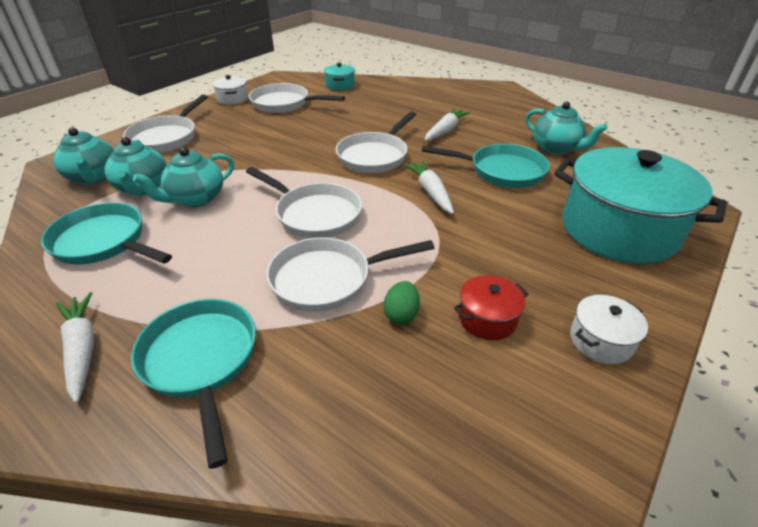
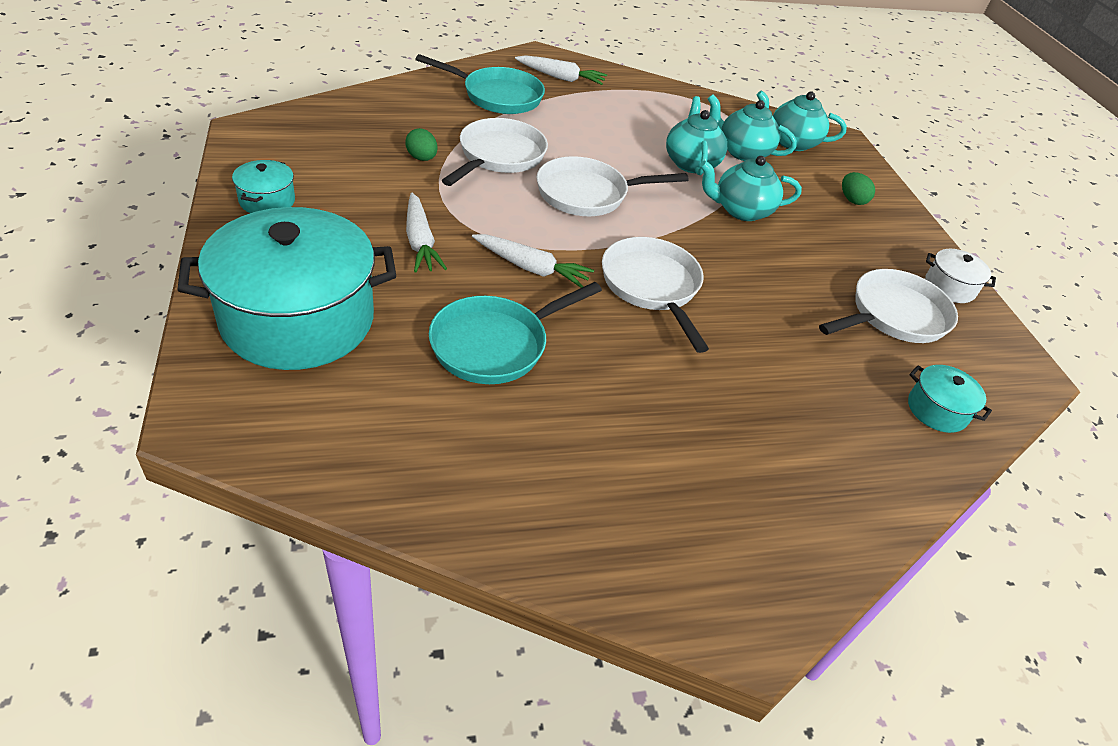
camera: 125 degrees right, 5 degrees up
(103, 242) = (670, 114): turquoise pan -> none
(166, 137) = (852, 200): white pan -> green egg
(445, 131) = (650, 387): white carrot -> white carrot (420, 241)
(487, 319) = (361, 180): red pot -> none
(556, 148) = (470, 445): turquoise teapot -> turquoise teapot (741, 210)
(601, 340) = (267, 201): white pot -> turquoise pot

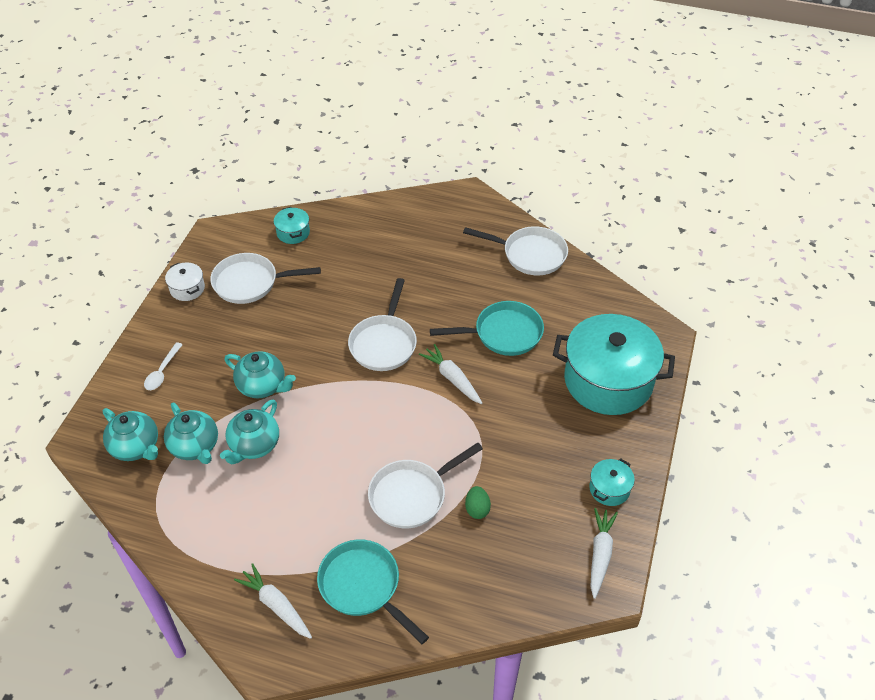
camera: 145 degrees left, 5 degrees up
(420, 241) = (514, 420): white carrot -> white carrot (600, 554)
(587, 194) = (368, 433): white pan -> white pan (530, 254)
(852, 200) = (162, 372): green egg -> white spoon

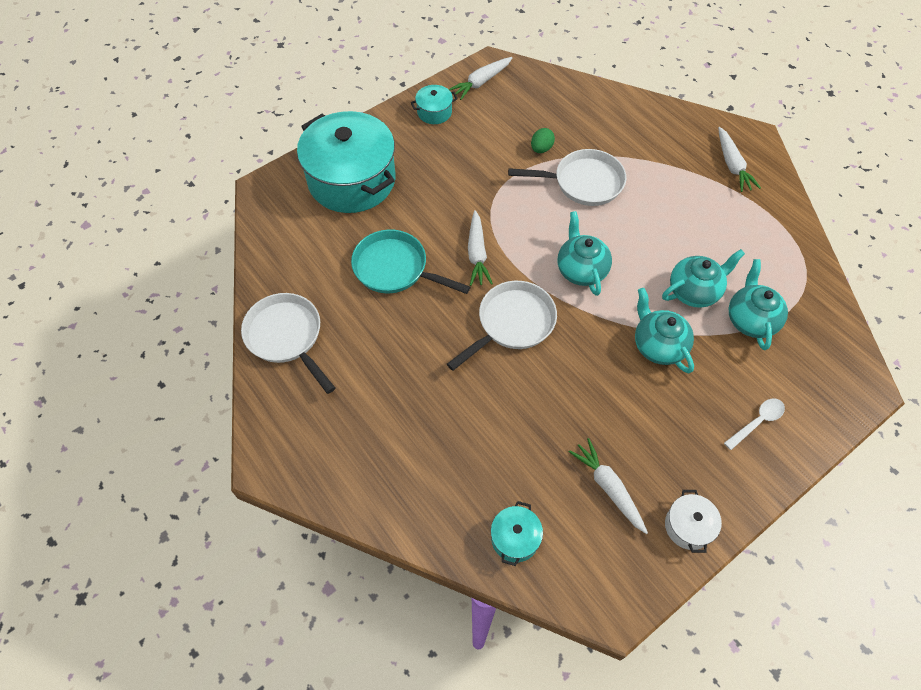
camera: 145 degrees left, 10 degrees up
(136, 447) = (809, 350): turquoise teapot -> turquoise teapot (581, 270)
(250, 283) = (608, 488): white pan -> white carrot
(363, 586) = (661, 145): turquoise pan -> none

